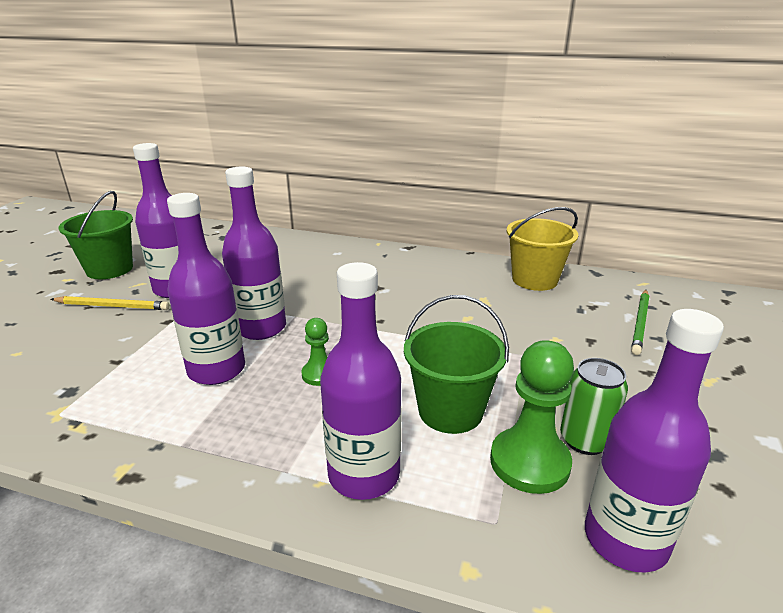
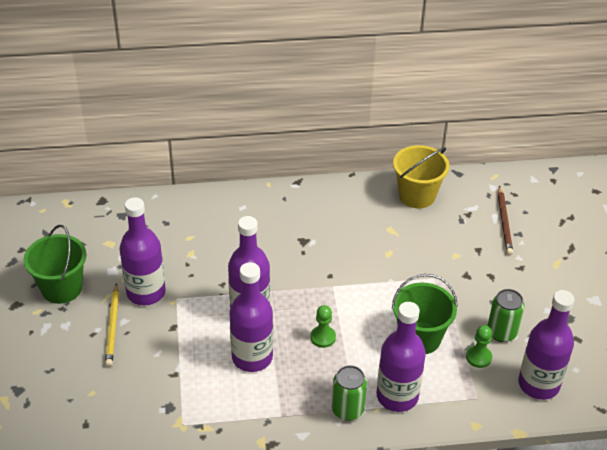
camera: 25 degrees left, 15 degrees up
(113, 306) = (113, 327): yellow pencil -> yellow pencil turned 105 degrees clockwise
(276, 468) = (347, 410): none -> green can
(529, 462) = (478, 357): green pawn -> green pawn, size x0.56
(640, 323) = (504, 222): green pencil -> brown pencil

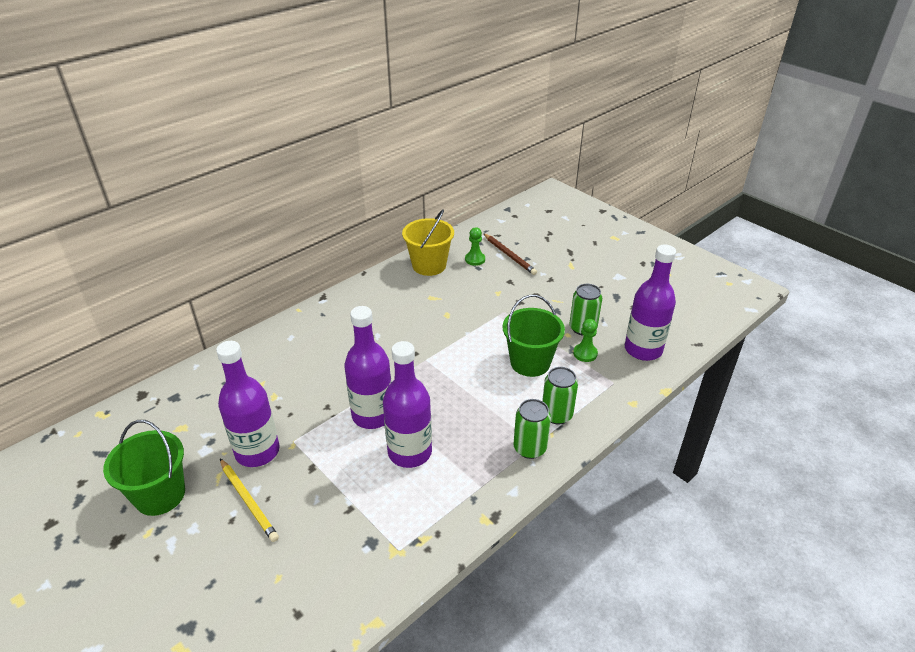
camera: 35 degrees left, 5 degrees down
(323, 337) = (455, 403): green pawn -> green pawn (475, 259)
(397, 396) = (556, 415): purple bottle -> green can

